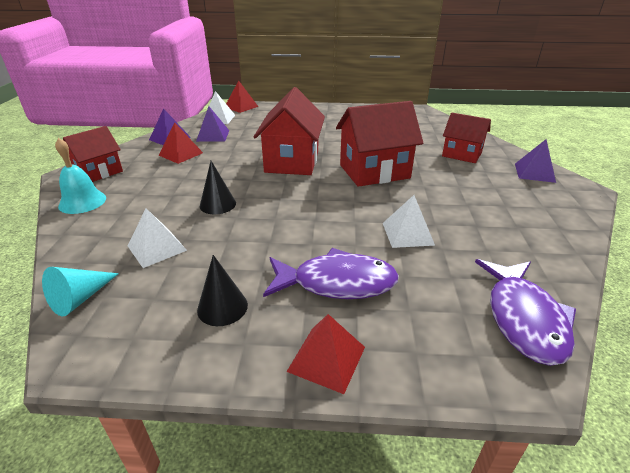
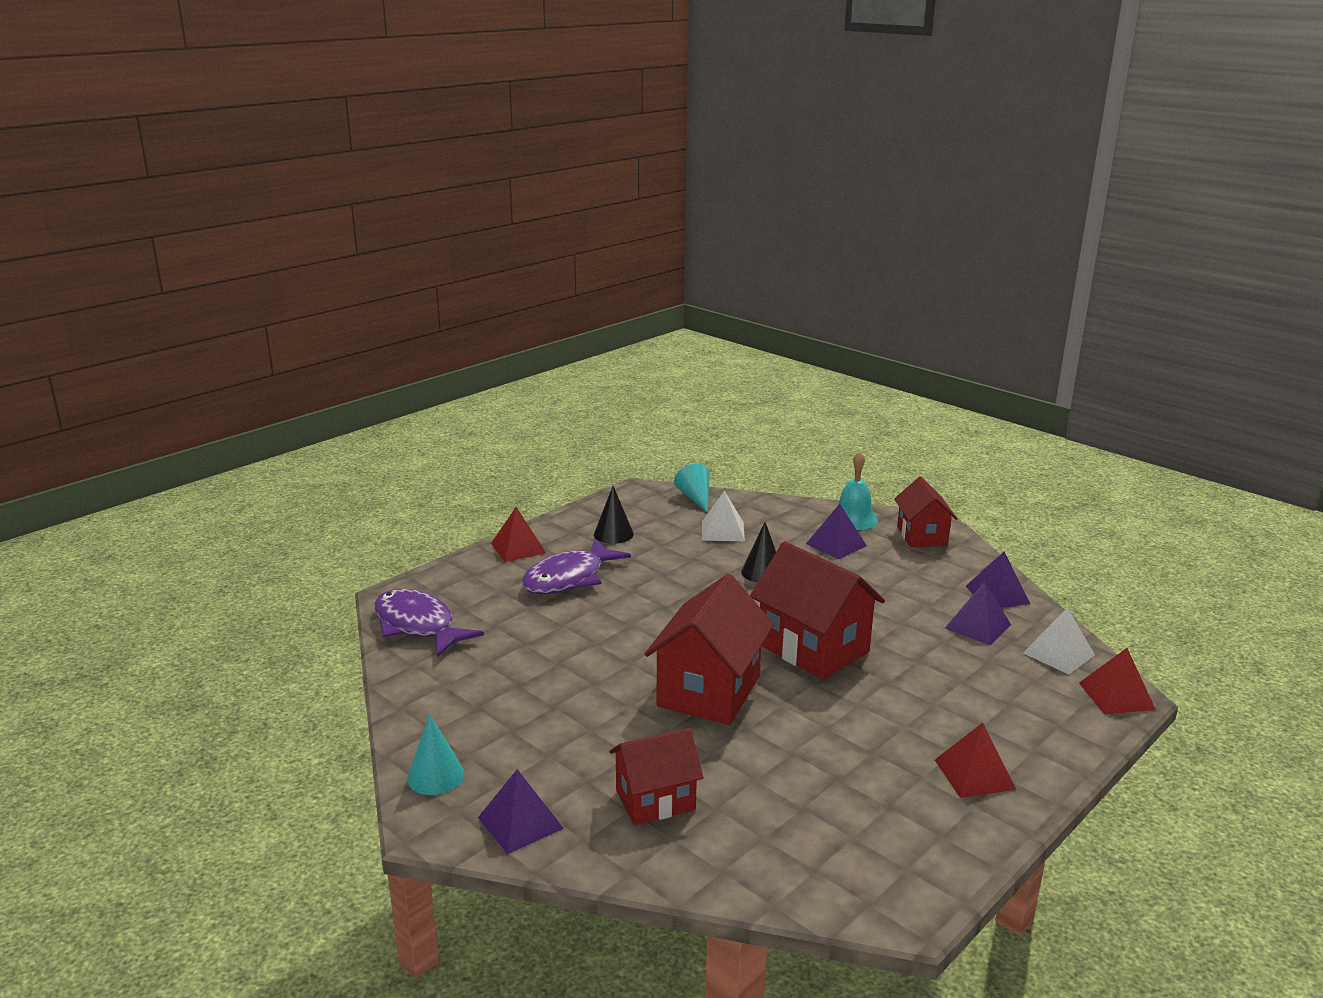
camera: 130 degrees right, 10 degrees down
(141, 194) = (836, 544): none -> purple pyramid
(181, 154) = (928, 588): red pyramid -> red pyramid (974, 774)
(407, 233) = (570, 639): white pyramid -> none
(570, 206) = (435, 776): none -> turquoise cone

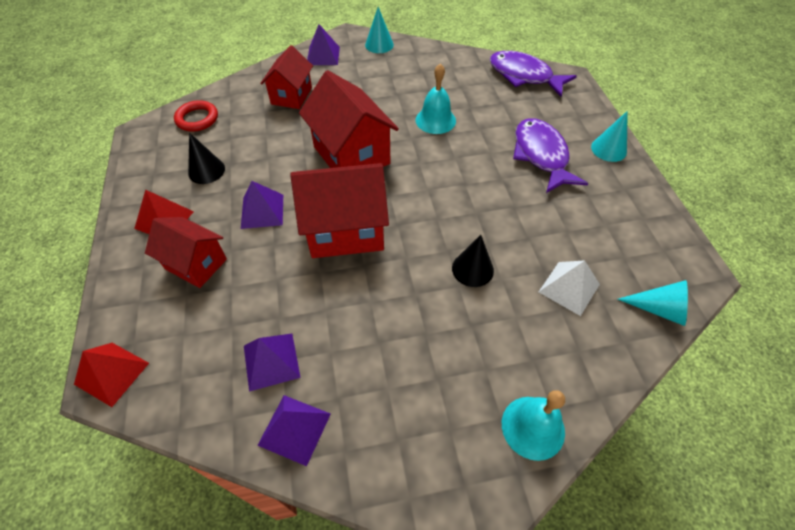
camera: 125 degrees right, 30 degrees up
(418, 626) = (524, 76): purple fish -> purple fish turned 135 degrees counterclockwise
(518, 548) = (608, 149): red pyramid -> turquoise cone
(578, 658) = (435, 120): none -> turquoise bell
(613, 534) = (604, 210): black cone -> black cone (206, 171)
(809, 867) = (197, 119): none -> red ring
(836, 544) = (485, 363): purple pyramid -> purple pyramid (262, 211)
(922, 536) = (450, 468): red house -> red house (196, 264)
(1059, 654) = (185, 387): white pyramid -> none

